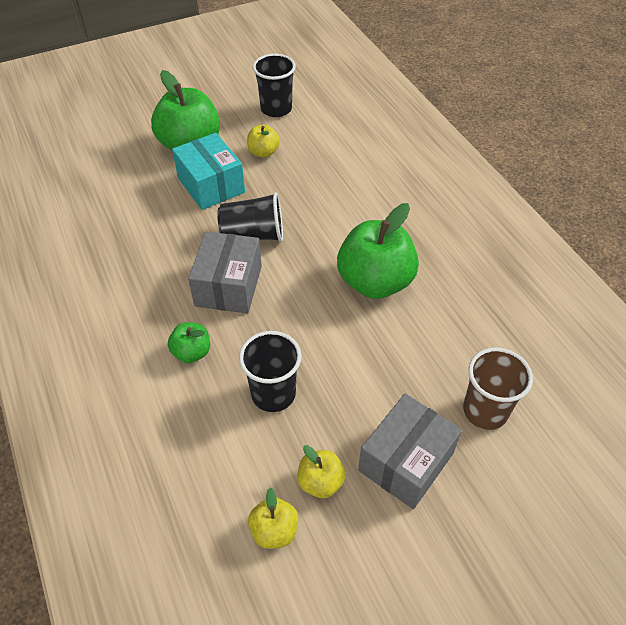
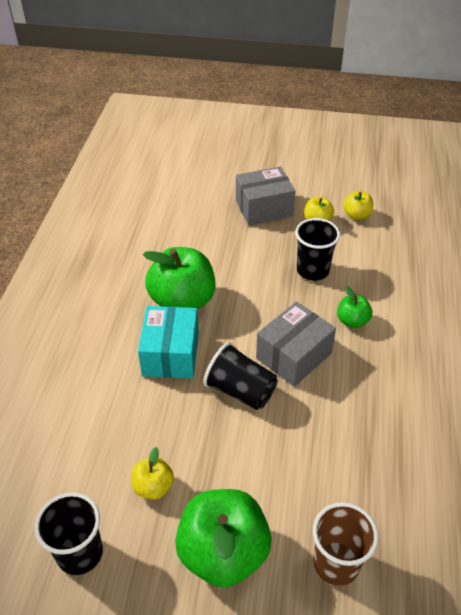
camera: 145 degrees left, 5 degrees down
(211, 185) = (239, 473): turquoise box -> turquoise box (171, 354)
(485, 411) = (198, 207): brown cup -> brown cup (336, 563)

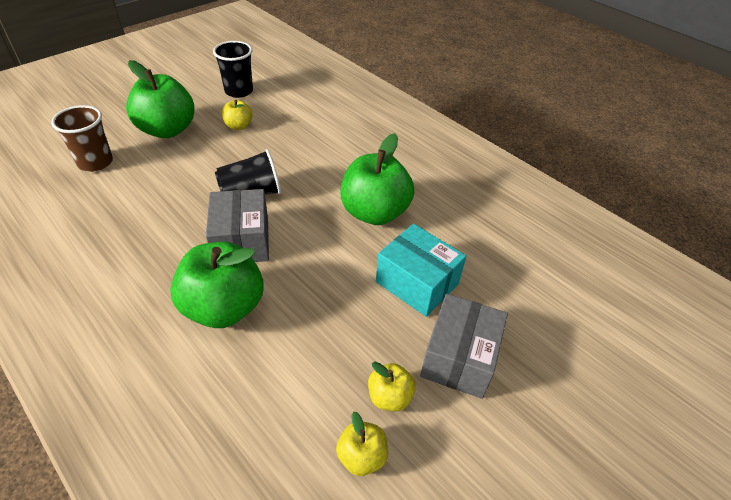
camera: 125 degrees right, 0 degrees up
(171, 354) = (326, 179): turquoise box -> turquoise box (417, 283)
(312, 270) = (316, 327): black cup -> none
(352, 321) = (224, 307): green apple -> green apple, size x2.04

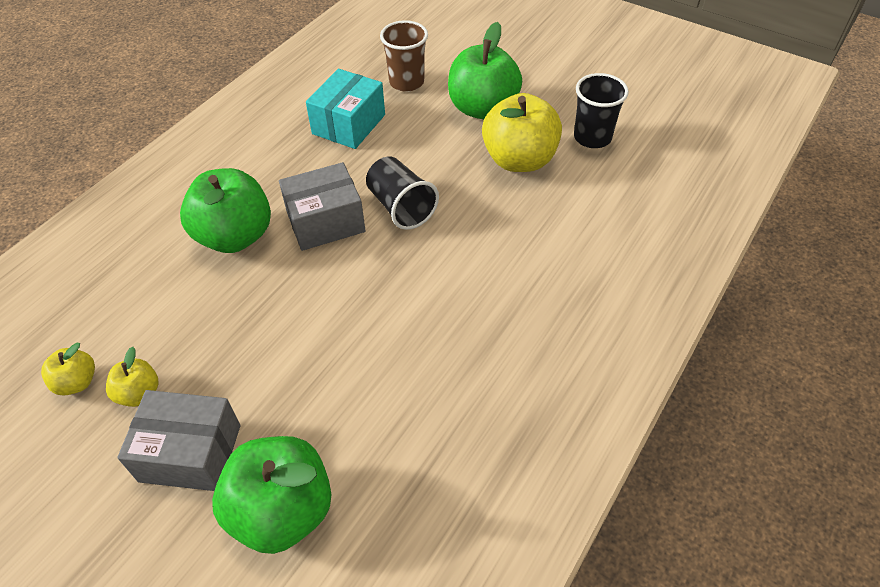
camera: 80 degrees right, 5 degrees up
(238, 126) = (519, 160): yellow apple -> yellow apple, size x2.04
(374, 212) = (406, 328): green apple -> green apple (282, 510)
(417, 283) = (295, 393): turquoise box -> turquoise box (349, 124)

